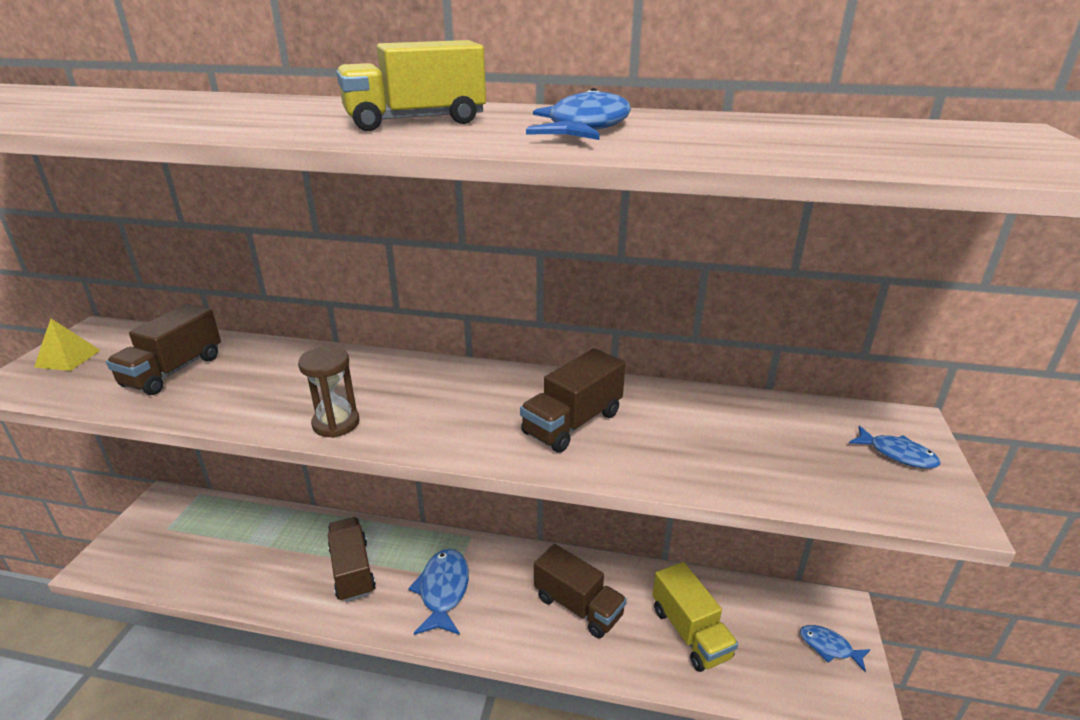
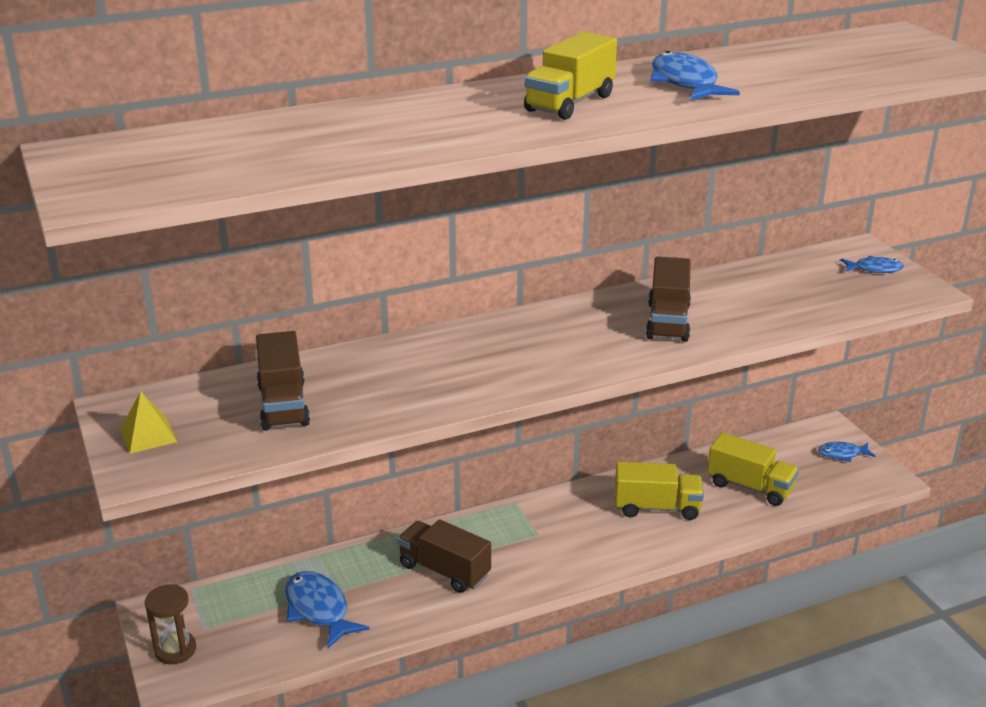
camera: 35 degrees left, 0 degrees up
(336, 423) = (502, 384): brown hourglass -> brown hourglass (175, 650)
(443, 591) = (541, 547): blue fish -> blue fish (319, 609)
(578, 606) = (657, 508): brown truck -> yellow truck

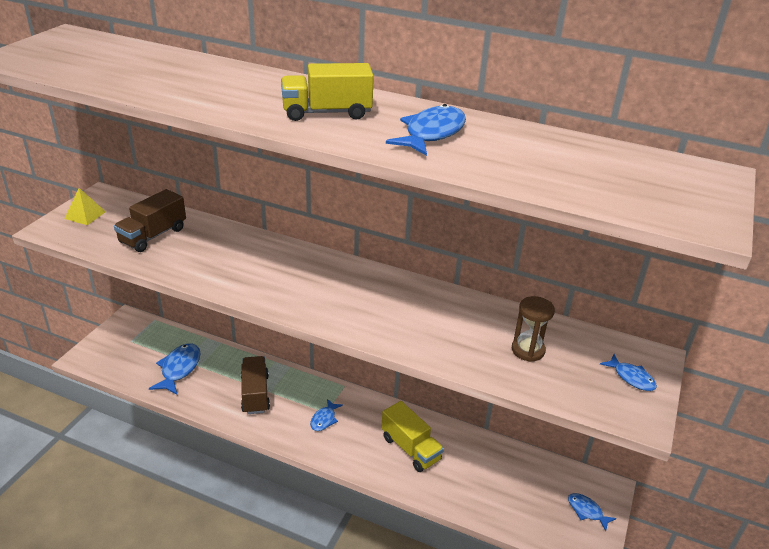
camera: 45 degrees right, 5 degrees up
(175, 650) = (107, 342): brown hourglass -> brown hourglass (528, 350)
(547, 541) = (324, 419): none -> blue fish
(667, 321) = (412, 317): brown truck -> none
(750, 487) = (487, 481): yellow truck -> none

